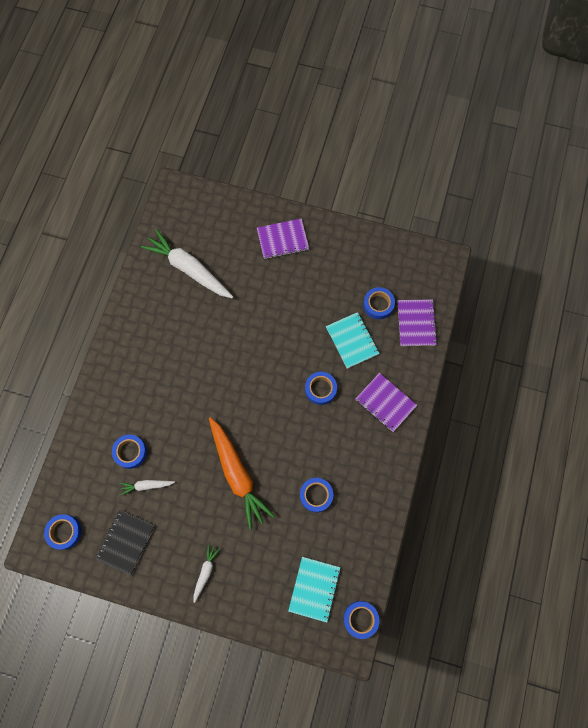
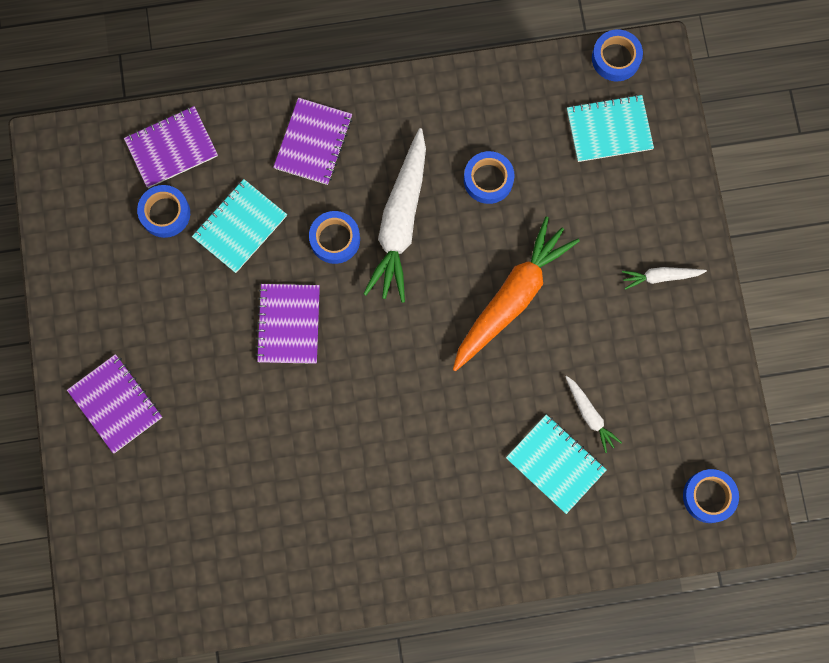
camera: 115 degrees left, 5 degrees up
(126, 542) = (678, 403): black notebook -> none
(130, 452) = (555, 464): blue tape -> turquoise notebook
(189, 269) = (231, 527): white carrot -> white carrot (400, 222)
(283, 343) = (289, 324): none -> purple notebook

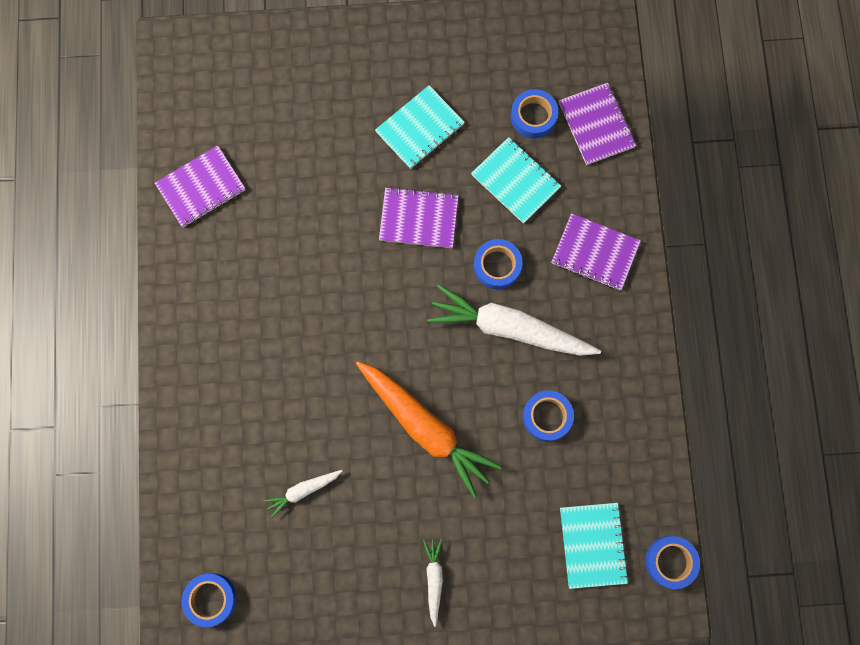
camera: 95 degrees right, 0 degrees up
(116, 404) = (360, 68): purple notebook -> purple notebook (201, 187)
(555, 464) = (260, 452): turquoise notebook -> turquoise notebook (420, 128)

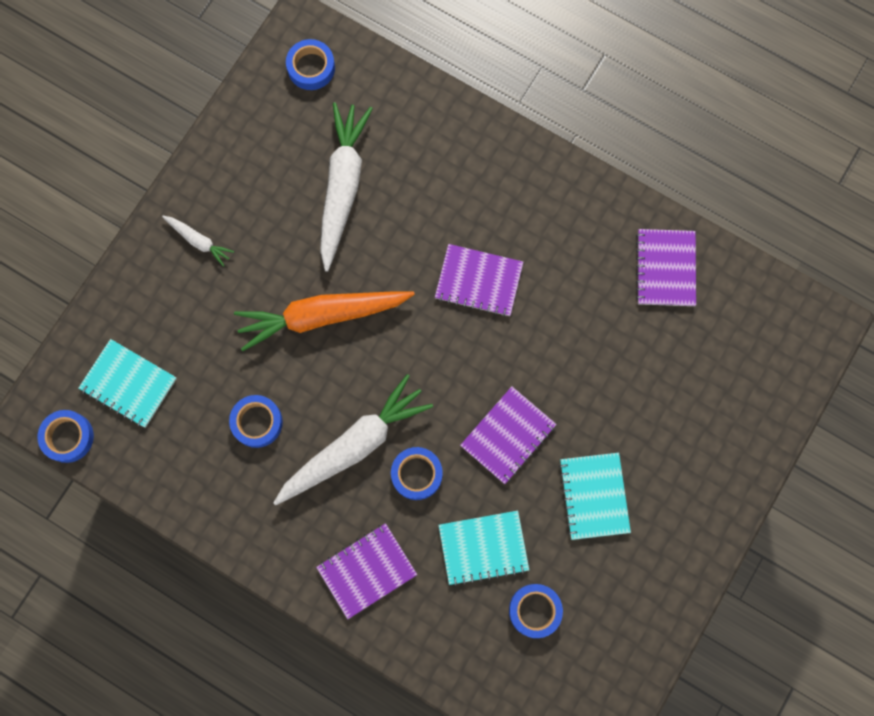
camera: 125 degrees right, 0 degrees up
(303, 490) = (342, 187): white carrot -> white carrot, size x2.15
(596, 125) = (486, 665): purple notebook -> purple notebook (478, 281)

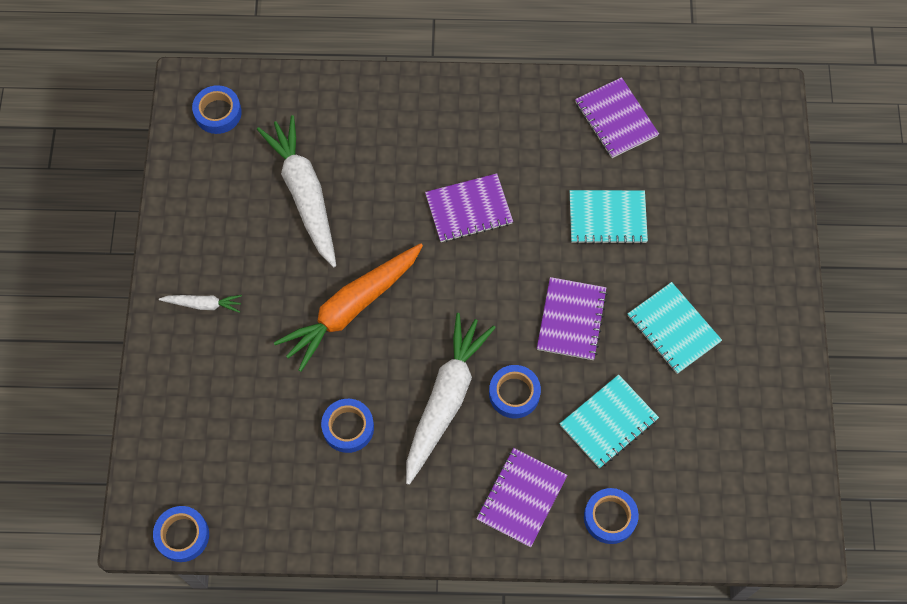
camera: 30 degrees left, 10 degrees down
(128, 384) = (212, 458): turquoise notebook -> turquoise notebook (607, 218)
(535, 610) = (684, 449): blue tape -> blue tape (610, 517)

